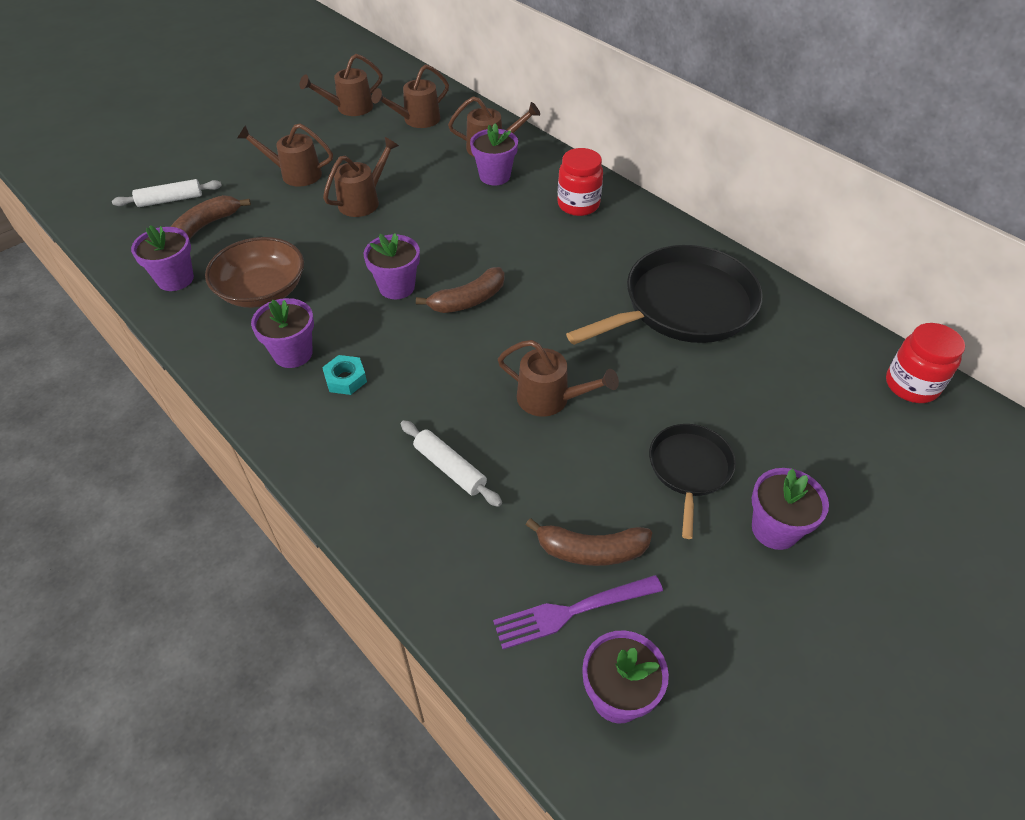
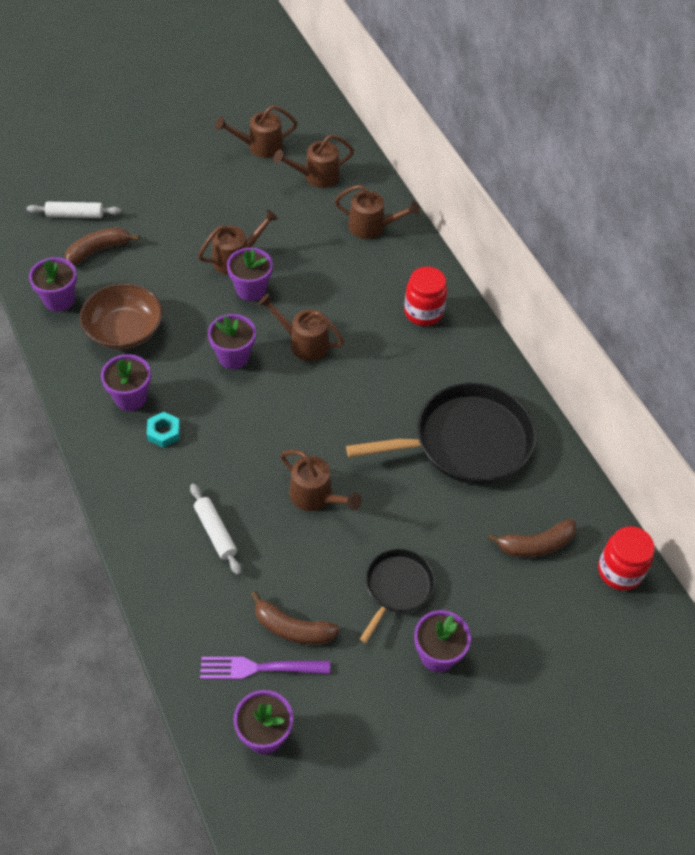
camera: 15 degrees right, 5 degrees up
(294, 174) = (187, 213): brown watering can -> brown watering can (303, 342)
(468, 300) = (287, 386): brown banana -> brown banana (535, 545)
(494, 176) = (362, 261): purple flower pot -> purple flower pot (251, 289)

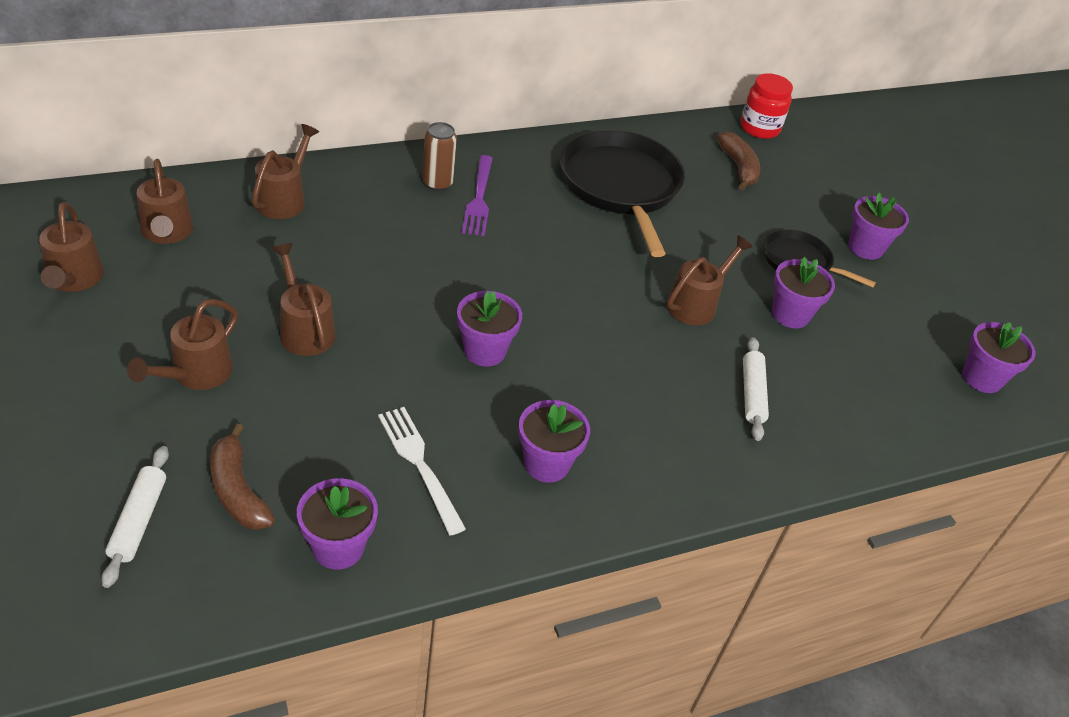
camera: 90 degrees left, 10 degrees down
(124, 330) = (419, 464): brown bowl -> white fork
(164, 432) = (607, 431): turquoise nut -> none
(215, 532) = (752, 394): white rolling pin -> white rolling pin turned 60 degrees counterclockwise
(251, 289) = (368, 321): purple flower pot -> purple flower pot (790, 314)
(259, 668) = (911, 374): purple fork -> purple fork (479, 198)
(292, 628) = (860, 343): brown banana -> none
(303, 342) = (469, 285): brown watering can -> brown watering can (195, 375)
(423, 312) = (437, 183): red jar -> brown can

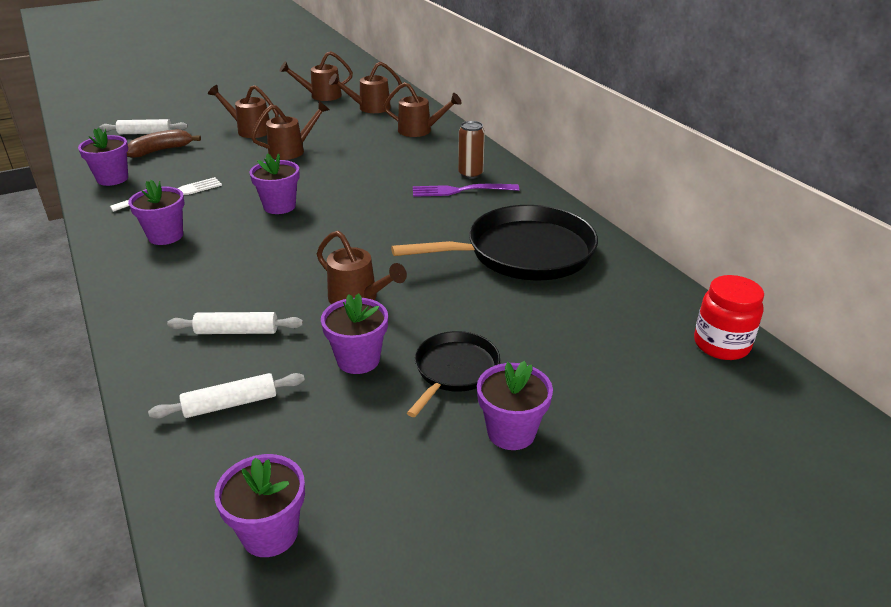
camera: 90 degrees right, 10 degrees down
(738, 168) = (615, 327): brown banana -> none
(856, 399) = (230, 404): none -> white rolling pin

